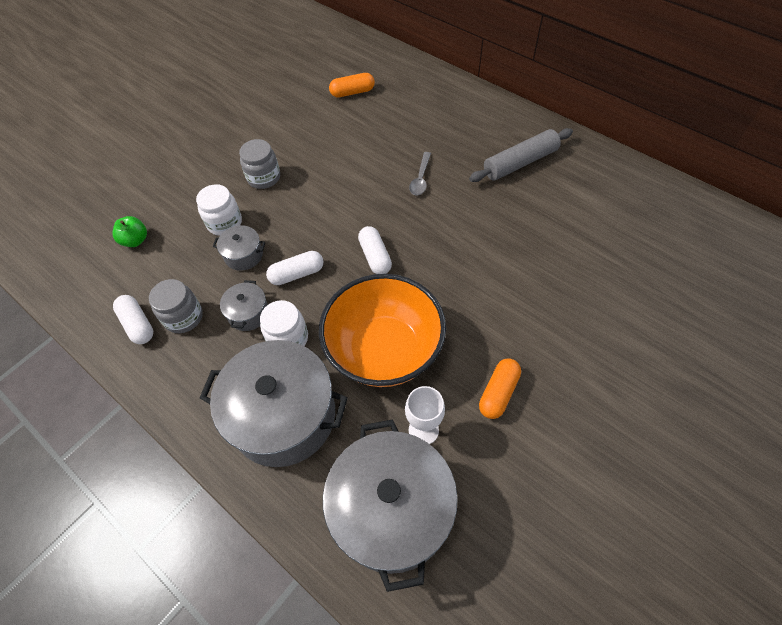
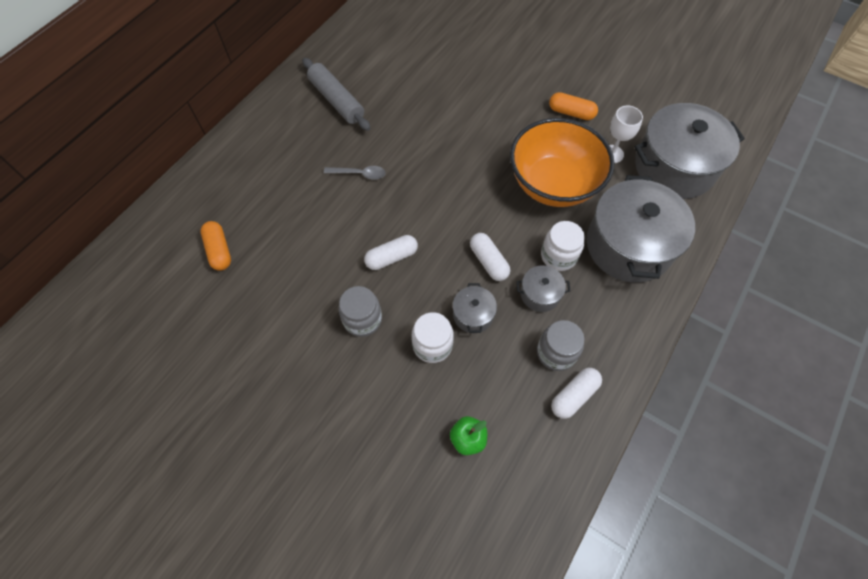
camera: 100 degrees left, 5 degrees up
(375, 256) = (459, 201): white capsule -> white capsule (391, 257)

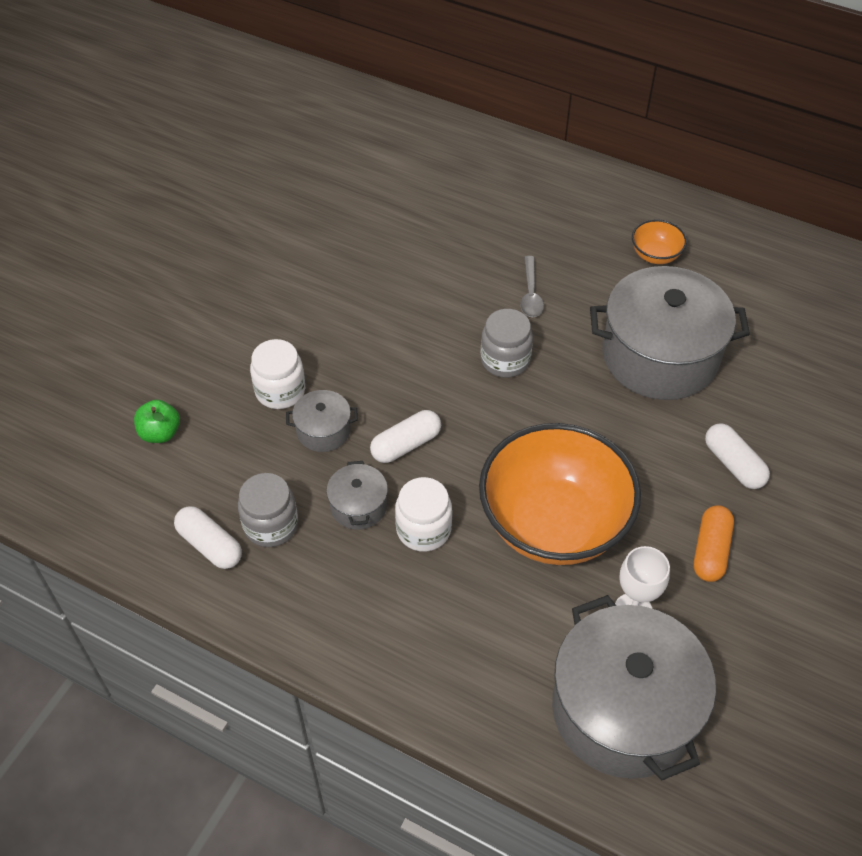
camera: 85 degrees right, 10 degrees down
(219, 250) = (397, 183): orange capsule -> none
(336, 100) = (655, 255): grey rolling pin -> orange bowl
(362, 319) = (313, 320): grey jar -> grey jar (505, 360)
(391, 257) = (402, 340): white capsule -> white capsule (733, 464)
(628, 245) = (451, 625): grey pot -> grey pot (660, 356)

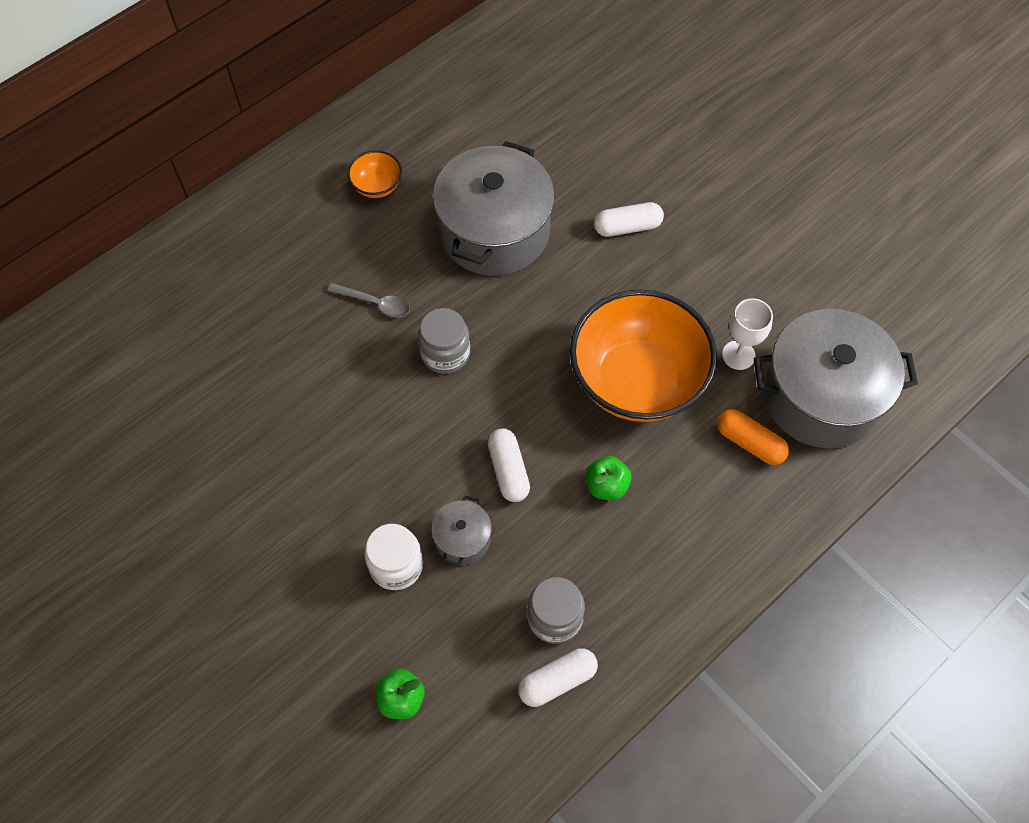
camera: 70 degrees left, 10 degrees up
(358, 506) = (561, 533): grey pot -> none
(423, 529) = (606, 486): white jar -> green apple
(710, 551) = (702, 278): orange capsule -> orange capsule (750, 443)

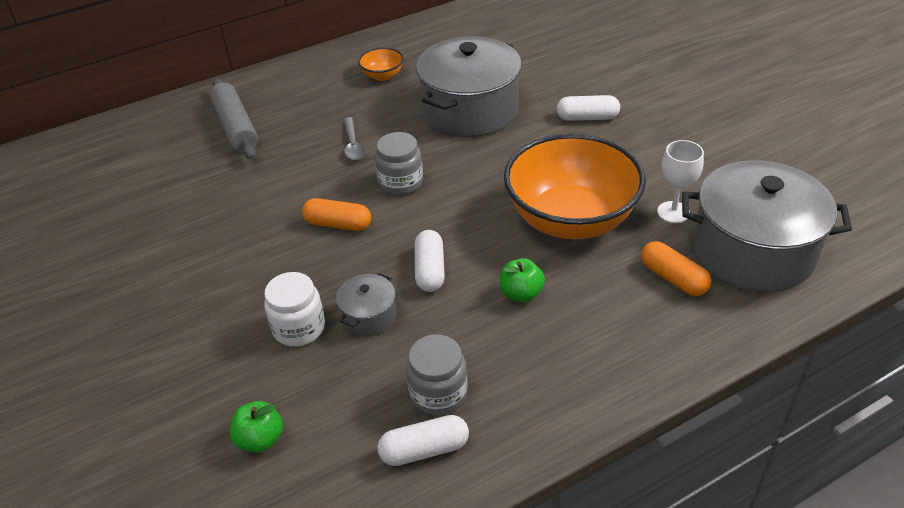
camera: 15 degrees right, 20 degrees down
(227, 294) = (236, 127): none -> grey rolling pin
(375, 303) = (353, 144): grey spoon -> grey spoon turned 45 degrees clockwise
(394, 423) = (338, 224): none -> orange capsule

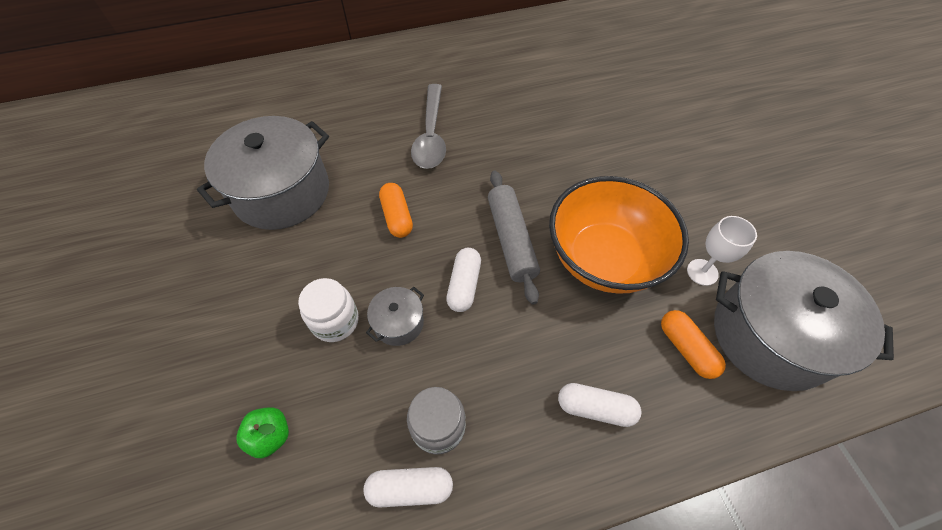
camera: 10 degrees right, 15 degrees up
(236, 127) = (338, 97): grey rolling pin -> grey rolling pin (511, 240)
(338, 224) = (397, 216): orange capsule -> orange capsule turned 45 degrees clockwise
(353, 144) = (431, 135): grey spoon -> grey spoon, size x1.83
(382, 76) = (473, 69): orange bowl -> none
(401, 182) = (462, 184): grey jar -> none
(470, 110) = (540, 120): grey pot -> grey pot (282, 192)
(521, 293) = (539, 331): green apple -> none
(587, 118) = (644, 149): white capsule -> white capsule (595, 408)

